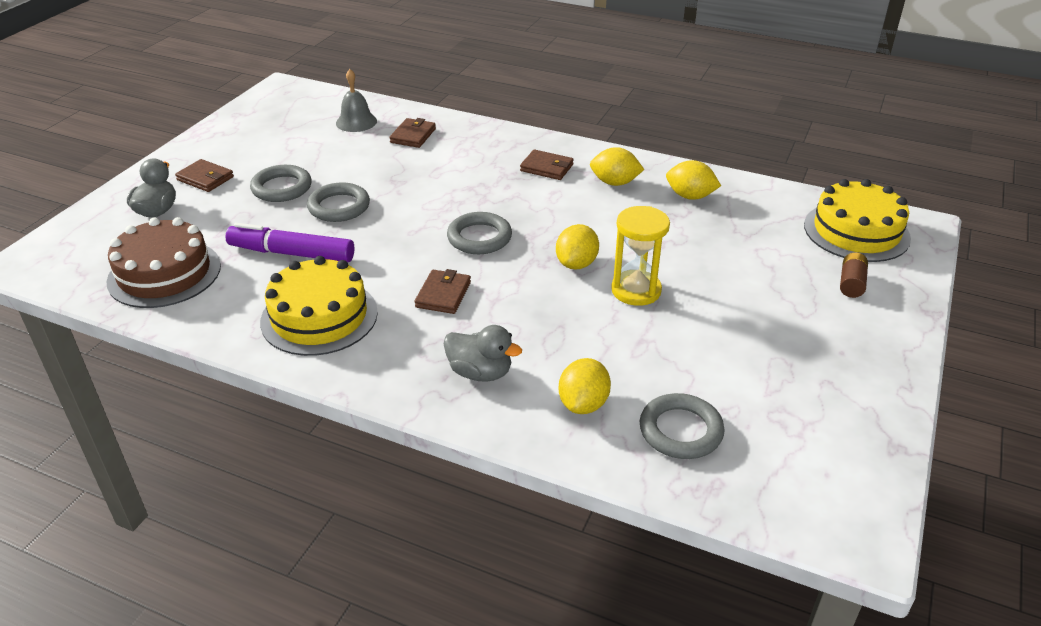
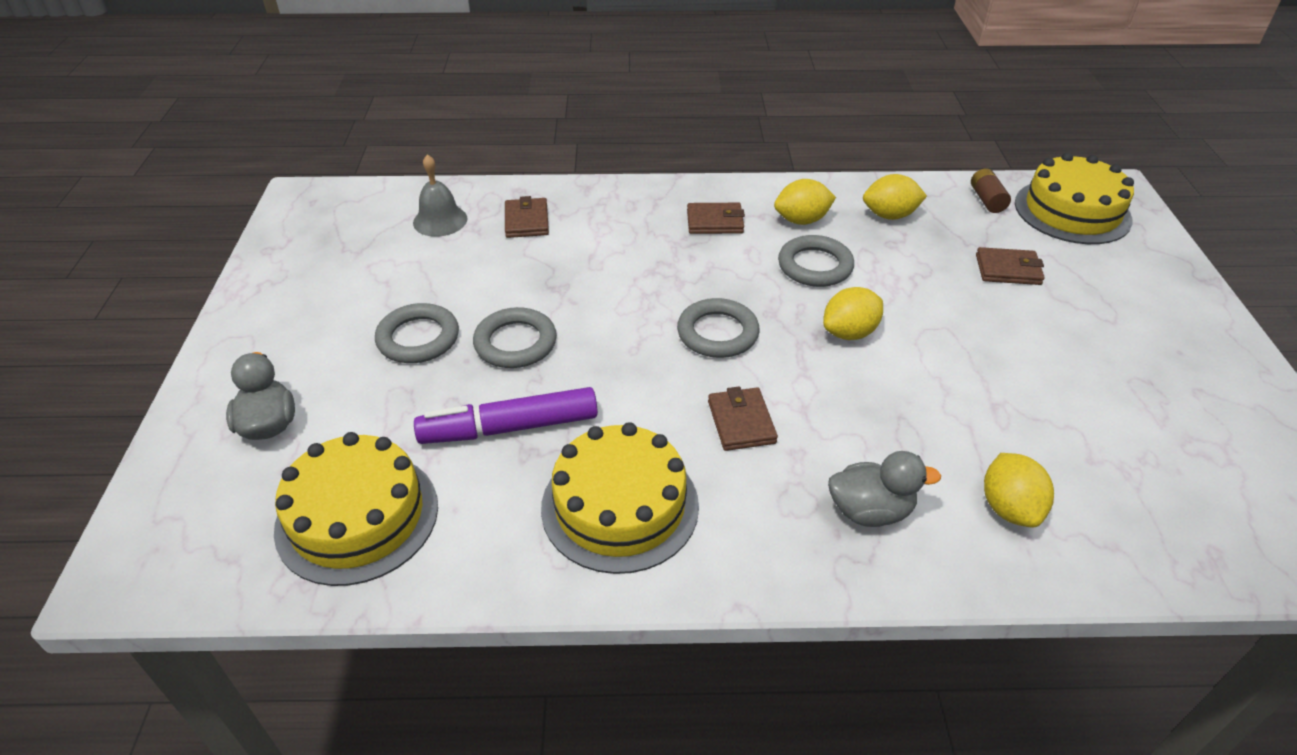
camera: 25 degrees left, 5 degrees up
(164, 273) = (357, 517): brown cake -> yellow cake
(205, 178) = (300, 355): brown wallet -> brown wallet (1008, 270)
(576, 264) = (849, 333): yellow lemon -> yellow lemon turned 60 degrees clockwise
(636, 290) = (936, 346): yellow hourglass -> none
(680, 431) = (1127, 502): grey ring -> grey ring (815, 266)
(851, 284) = (1119, 271): brown battery -> brown battery (987, 200)

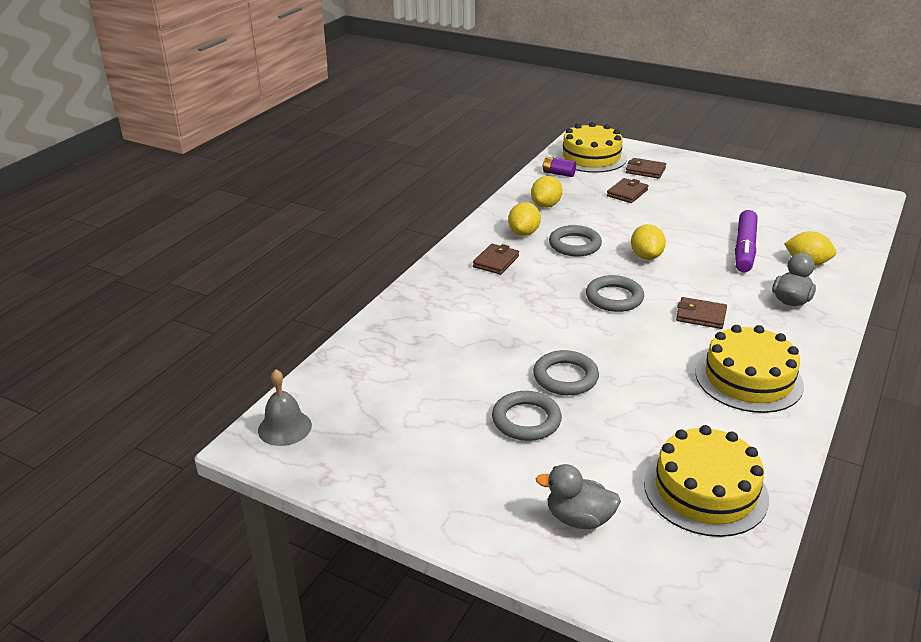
camera: 60 degrees left, 10 degrees down
(440, 220) = (376, 374): grey bell -> grey bell (284, 427)
(509, 428) = (654, 402): purple marker -> purple marker (744, 249)
(526, 221) = (419, 334): brown wallet -> brown wallet (645, 170)
(987, 200) = (558, 174): brown battery -> purple battery

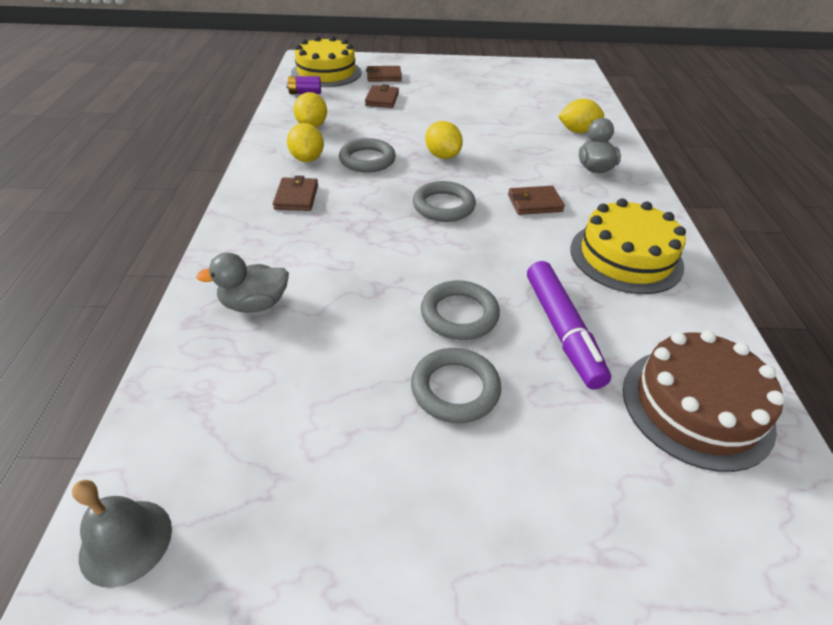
camera: 30 degrees left, 10 degrees up
(579, 518) = (609, 512): grey duck -> grey duck (255, 304)
(705, 490) = (696, 406): yellow cake -> brown cake
(744, 249) = (520, 130): purple marker -> purple marker (562, 330)

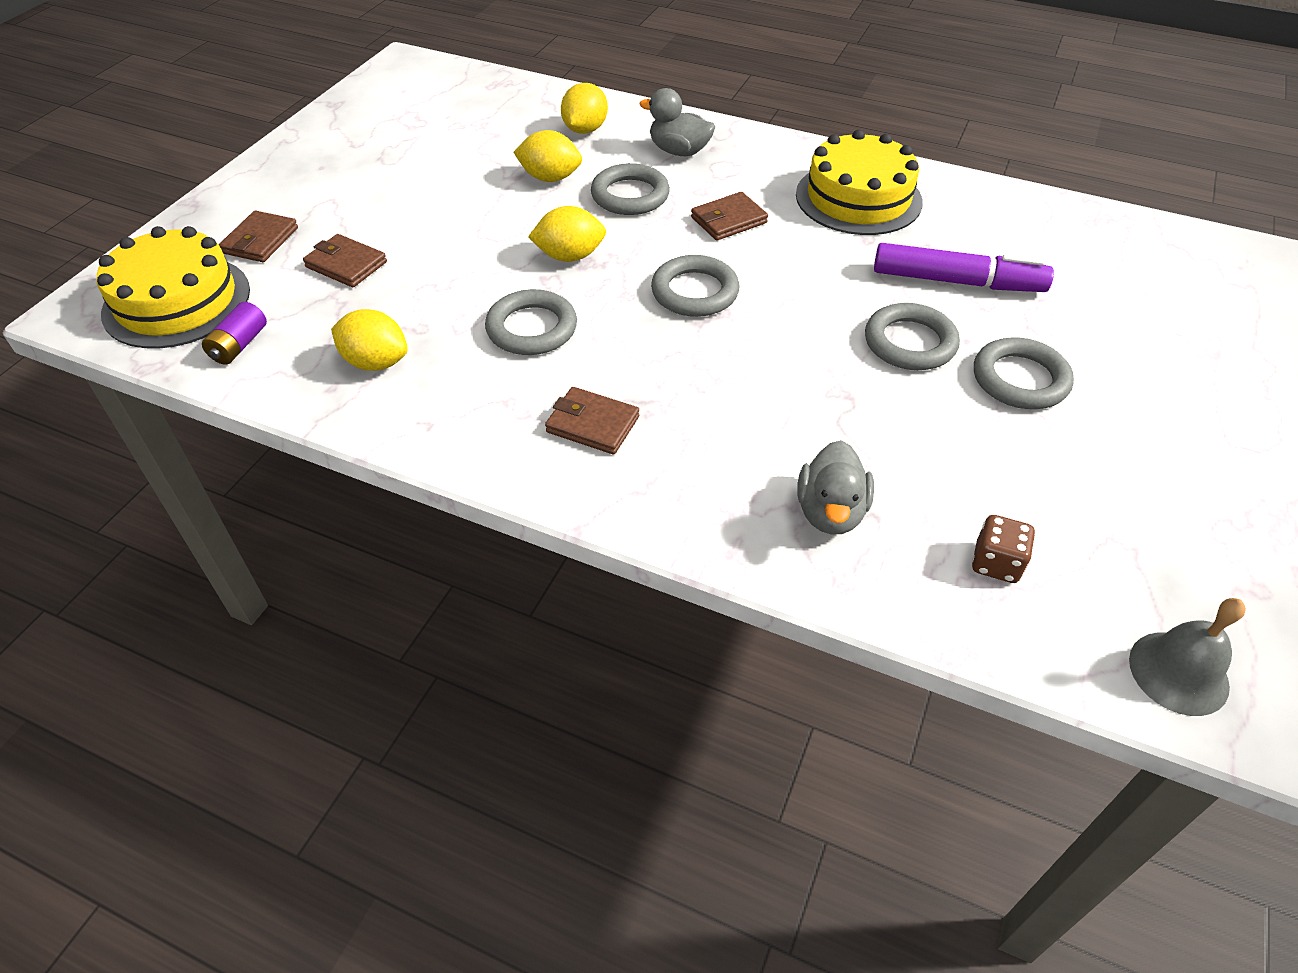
camera: 65 degrees left, 5 degrees up
(227, 399) = (996, 563): none -> brown dice
(307, 159) = (485, 390): yellow lemon -> yellow lemon (550, 178)
(524, 161) = (630, 195): none -> grey ring
(534, 203) = (728, 220): brown wallet -> brown wallet turned 45 degrees clockwise
(696, 406) = (1072, 244): brown cake -> none

